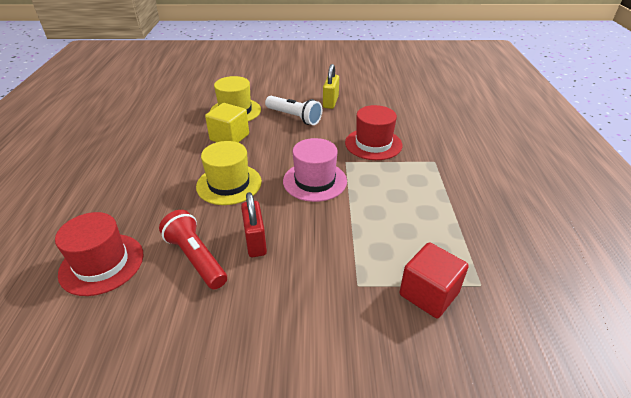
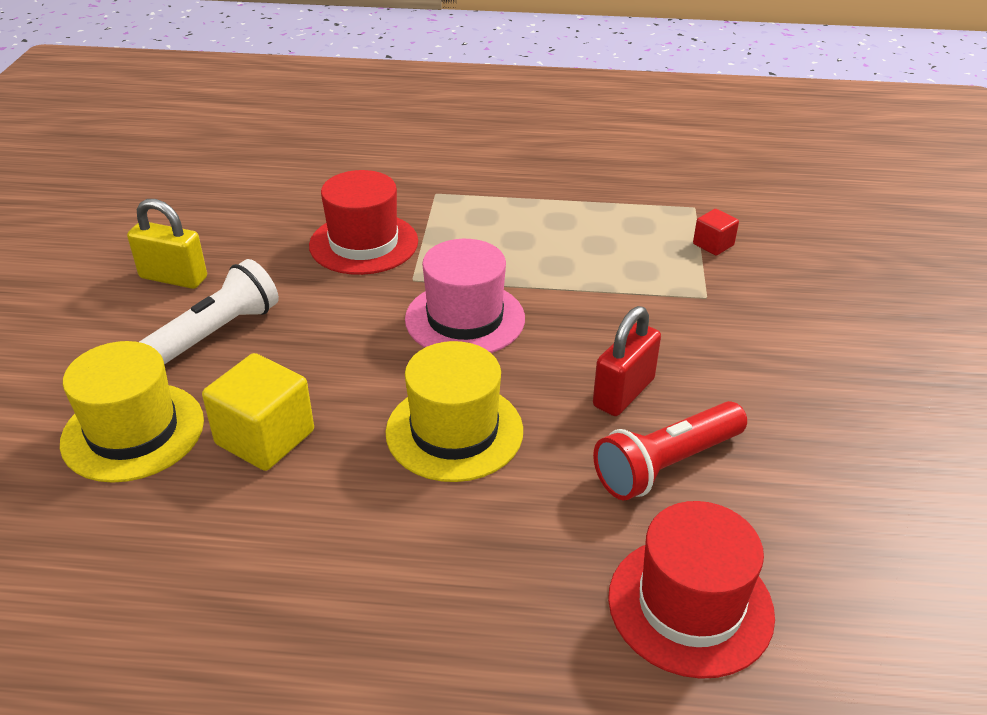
camera: 85 degrees left, 0 degrees up
(255, 241) = (623, 393): red padlock -> red padlock turned 45 degrees counterclockwise
(428, 294) = (713, 245): red cube -> red cube, size x0.54

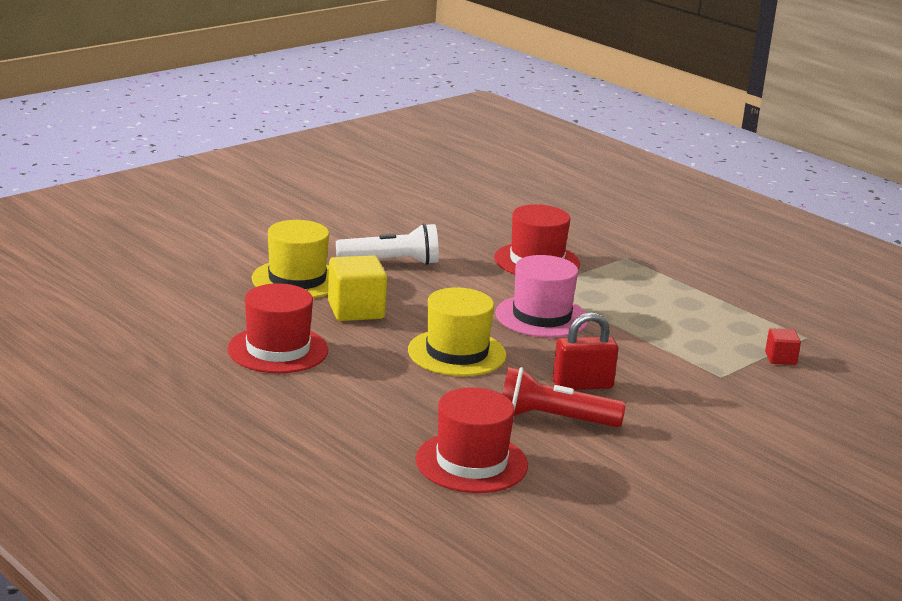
camera: 40 degrees right, 15 degrees down
(173, 278) = (402, 231): yellow padlock -> none
(249, 578) = (278, 350): none -> red hat

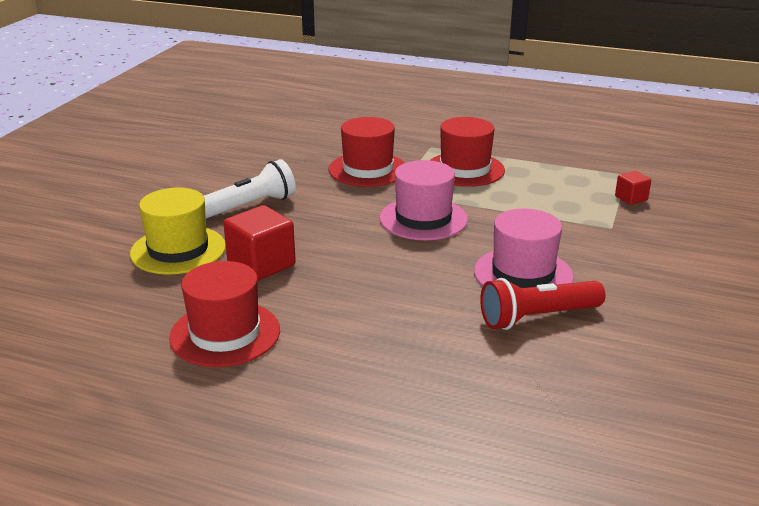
camera: 25 degrees left, 5 degrees up
(356, 310) = (261, 264): yellow cube -> red cube
(456, 353) = (391, 278): yellow hat -> none
(471, 462) = (521, 394): red hat -> red hat (465, 169)
(582, 385) = (523, 274): red padlock -> pink hat

